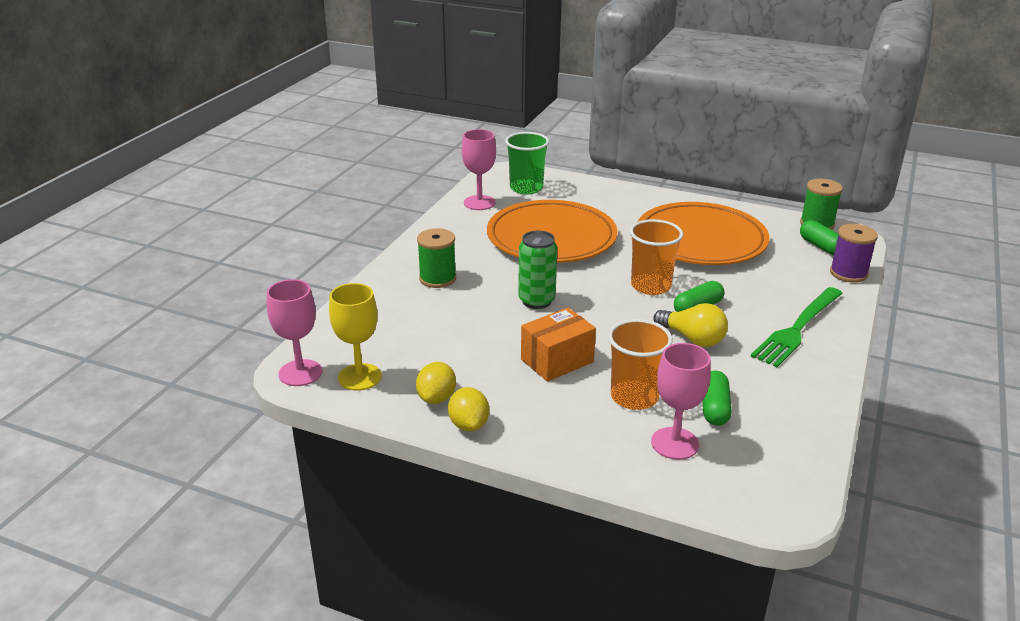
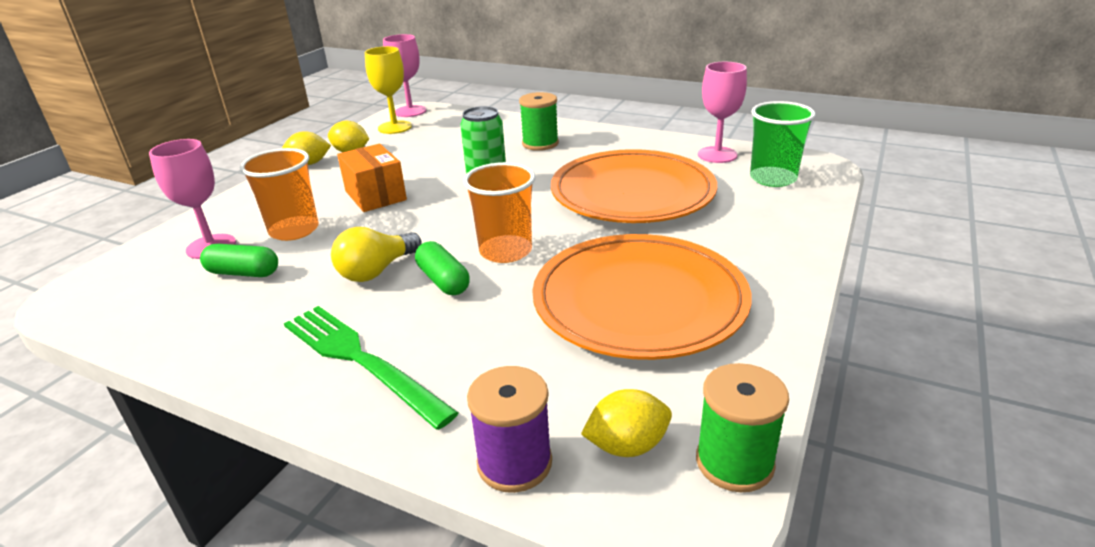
camera: 95 degrees right, 0 degrees up
(821, 246) = (627, 445): green capsule -> yellow lemon

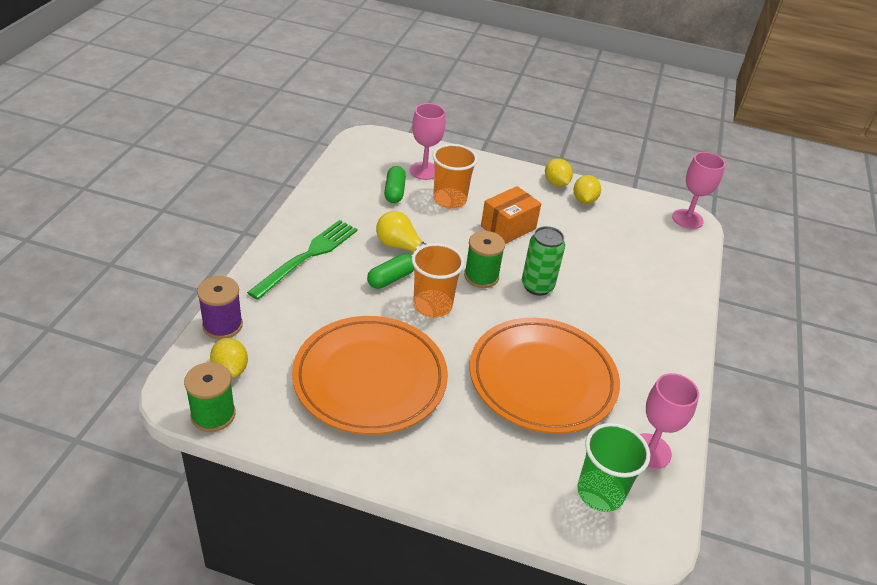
camera: 75 degrees right, 10 degrees up
(395, 127) = (644, 215): yellow goblet -> none
(540, 144) = (637, 313): green spool -> green spool (481, 276)

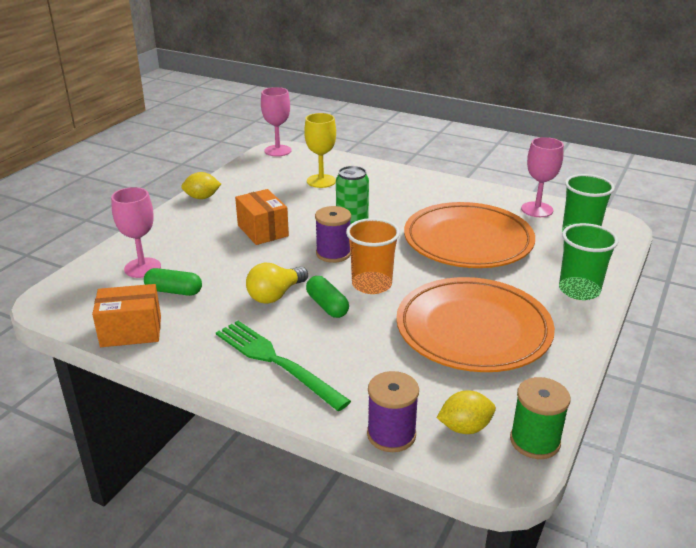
camera: 75 degrees left, 10 degrees down
(337, 180) = (131, 331): none -> orange box
(449, 200) = (204, 257): orange cup -> none
(463, 475) = (579, 290): none -> green cup
(481, 276) = (333, 253): green spool -> purple spool
(584, 200) = (234, 188): yellow lemon -> none
(630, 257) = (321, 181): none -> yellow goblet

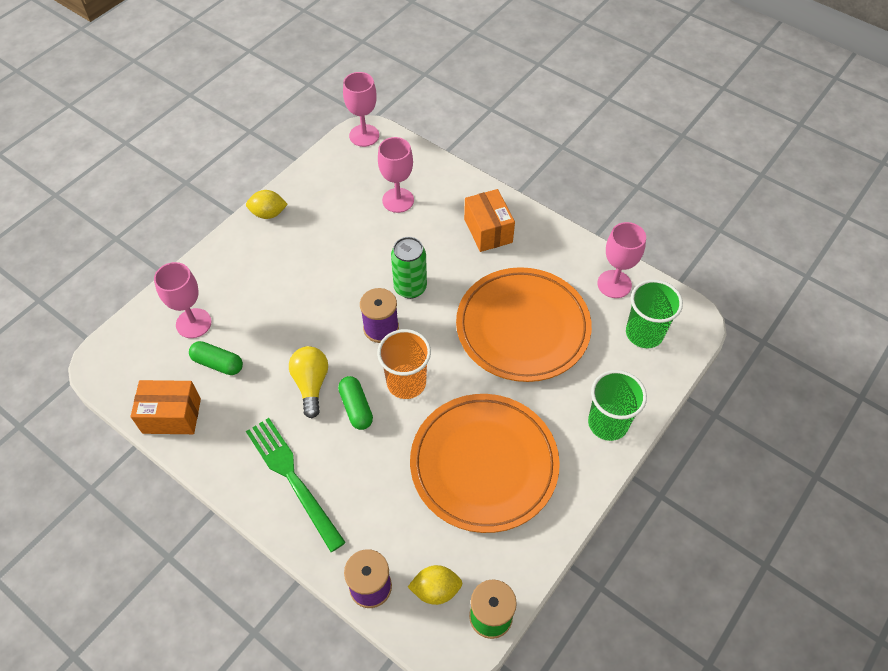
camera: 10 degrees right, 25 degrees up
(263, 231) = (319, 280): orange box -> orange box (488, 231)
(275, 295) = (311, 384): yellow light bulb -> yellow light bulb turned 120 degrees clockwise
(321, 181) = (398, 200): yellow goblet -> pink goblet

